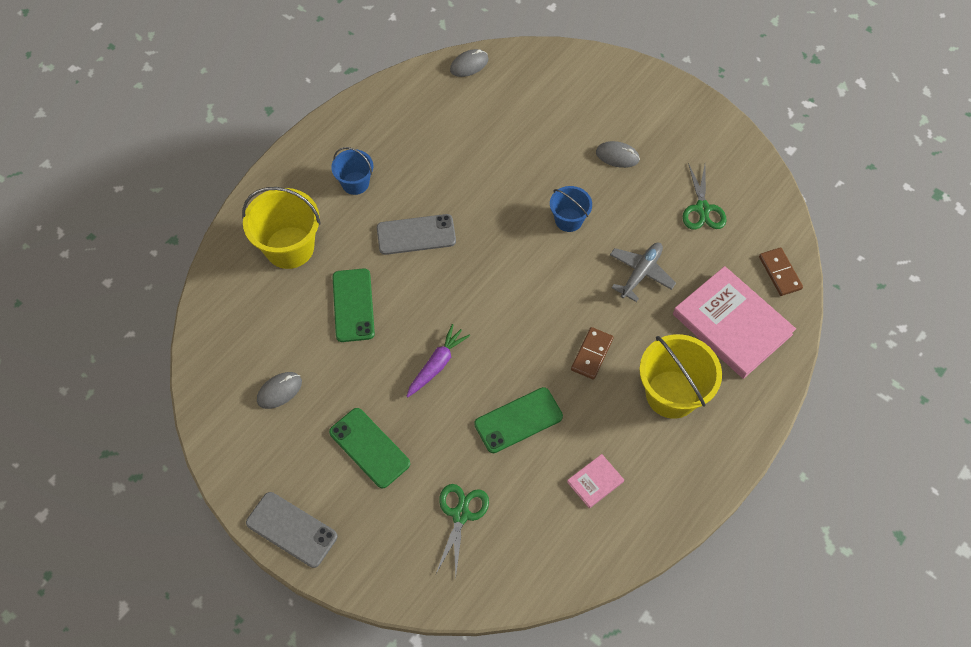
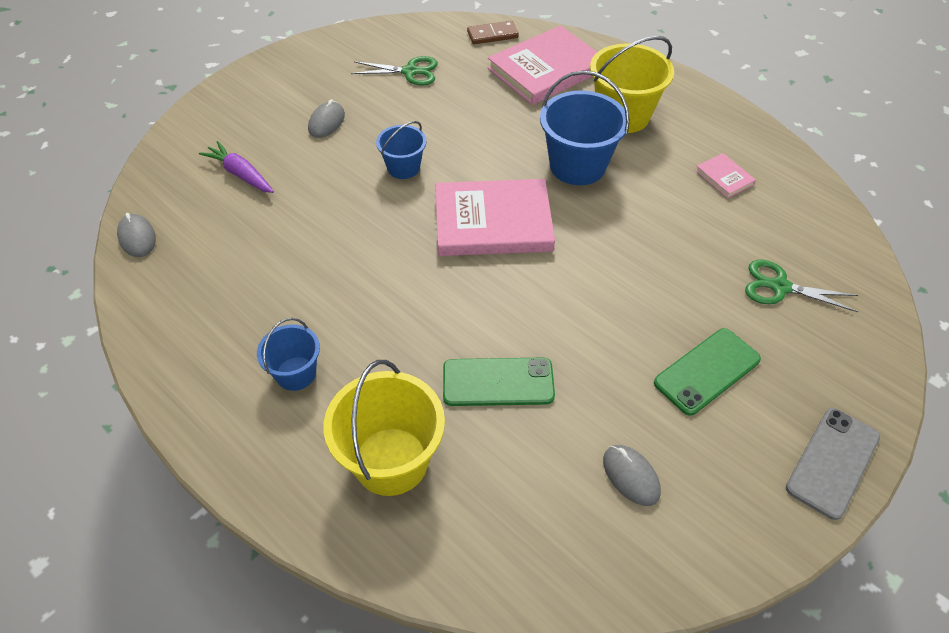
camera: 85 degrees left, 10 degrees down
(416, 234) = (397, 308): grey phone -> none
(437, 364) = (589, 297): purple carrot -> purple carrot (240, 174)
(512, 291) = (493, 222): none -> pink book
(518, 420) = (659, 230): green phone -> none
(592, 354) = (577, 166): brown domino -> blue bucket
(641, 273) = (481, 121): grey plane -> none

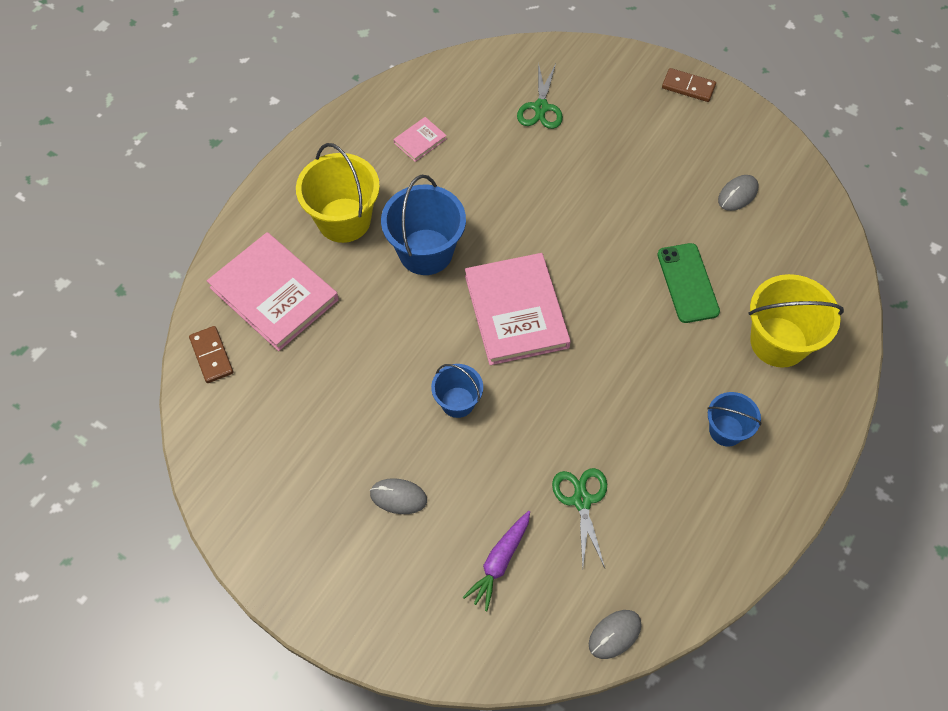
camera: 100 degrees left, 10 degrees up
(410, 72) = (294, 430): green scissors -> green scissors (582, 500)
(707, 371) = (636, 153): green phone -> none
(832, 462) = (688, 87): grey phone -> brown domino

